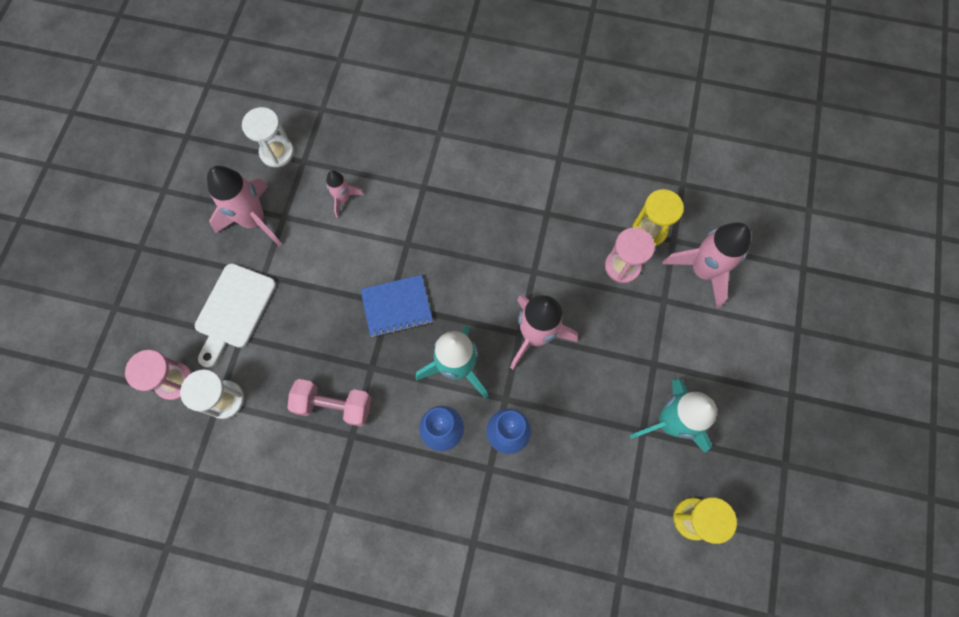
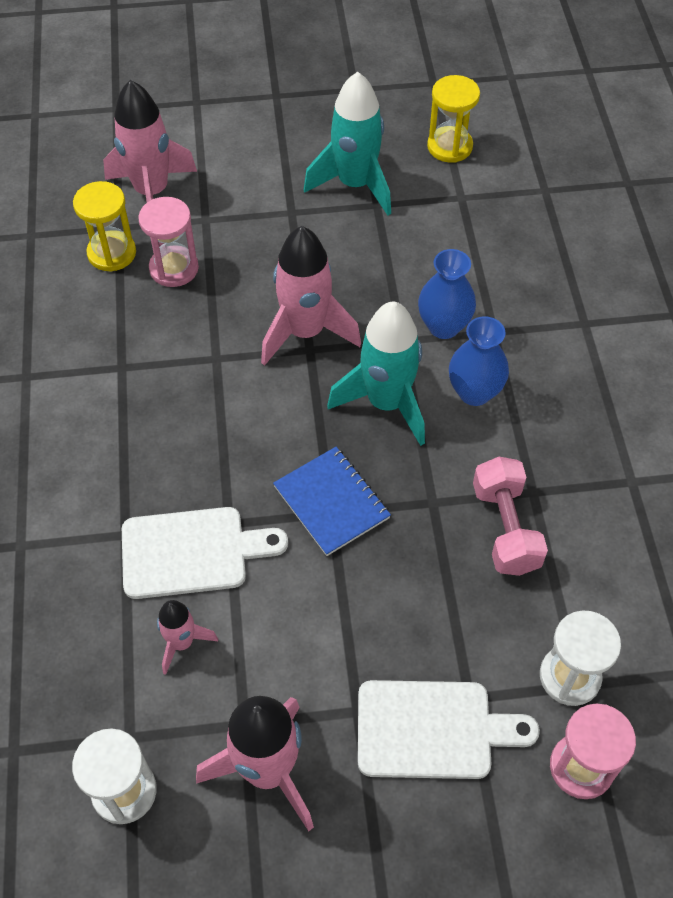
camera: 110 degrees left, 15 degrees down
(396, 219) = (192, 552): none -> white cutting board

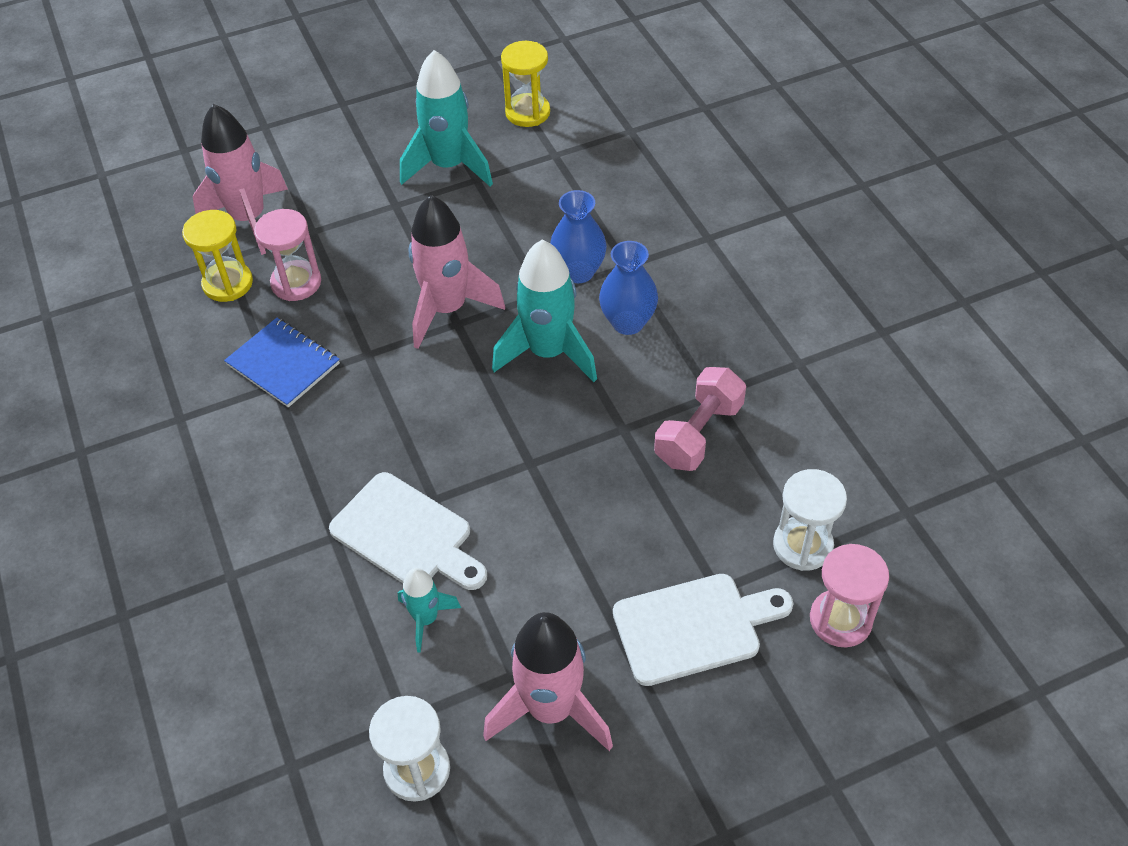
camera: 15 degrees left, 5 degrees down
(182, 643) = (426, 619): pink rocket -> turquoise rocket
(192, 552) = (407, 534): white cutting board -> white cutting board turned 60 degrees clockwise
(331, 502) = (527, 454): blue notebook -> blue notebook (283, 364)
(505, 528) = (698, 433): pink dumbbell -> pink dumbbell turned 60 degrees clockwise

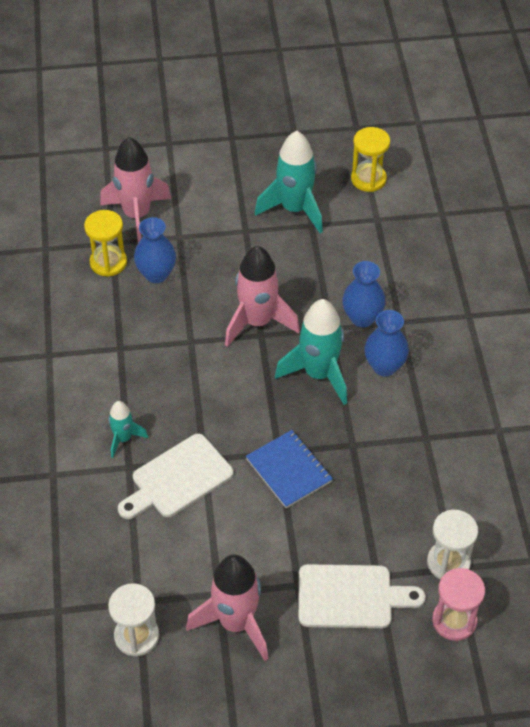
camera: 15 degrees right, 0 degrees up
(283, 364) = (130, 333): blue notebook -> blue notebook (289, 470)
(296, 283) = (156, 274): pink hourglass -> blue vase
(407, 534) = (178, 479): white cutting board -> white cutting board turned 90 degrees clockwise
(426, 619) = (173, 540): turquoise rocket -> turquoise rocket (123, 439)
(698, 433) = (405, 463): pink dumbbell -> none

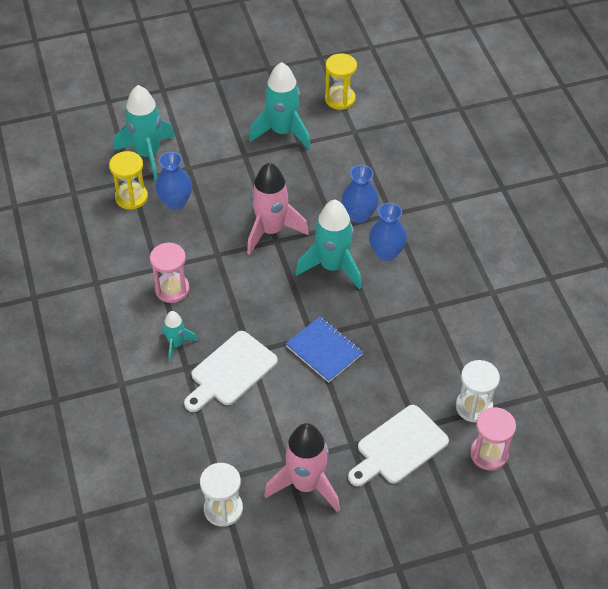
camera: 10 degrees left, 0 degrees up
(132, 374) = (172, 289): none -> pink hourglass
(137, 215) = (148, 154): pink rocket -> turquoise rocket
(351, 596) = (399, 447): white cutting board -> white cutting board turned 150 degrees clockwise

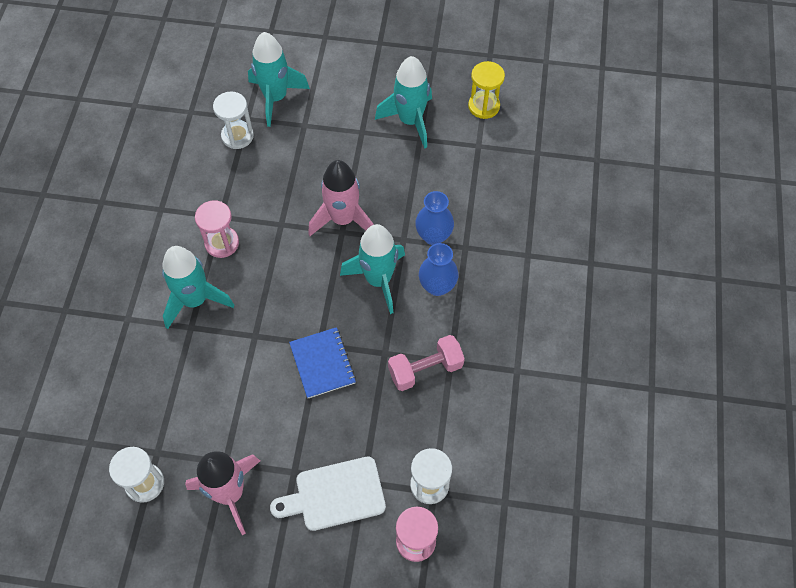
camera: 25 degrees right, 10 degrees up
(131, 197) = (237, 136): yellow hourglass -> white hourglass
(175, 202) = (273, 156): blue vase -> none
(176, 344) = (195, 300): turquoise rocket -> turquoise rocket, size x1.88
(231, 371) = (227, 348): white cutting board -> none
(416, 320) = (425, 369): none -> pink dumbbell

